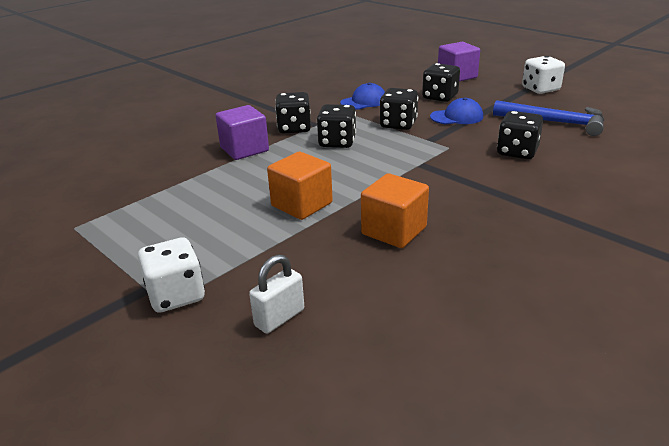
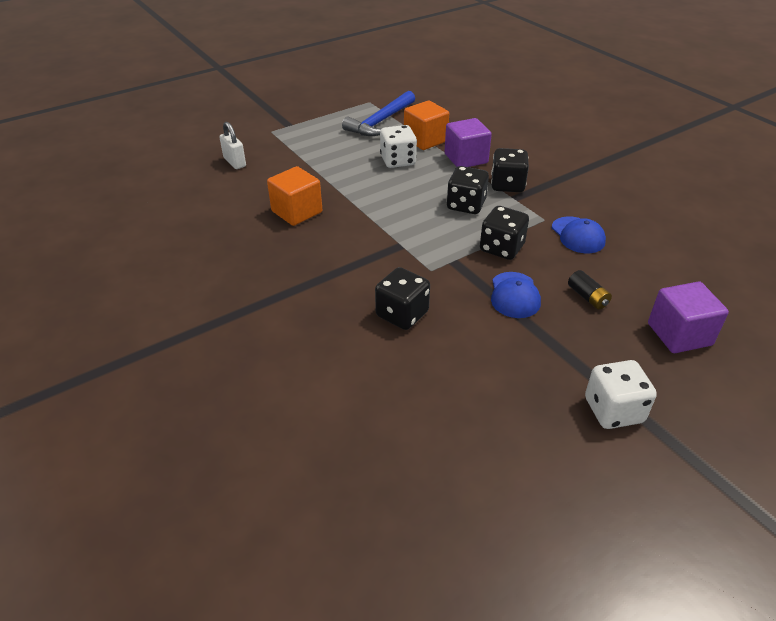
camera: 100 degrees right, 10 degrees up
(176, 295) = (277, 134): white dice -> white dice (398, 161)
(301, 204) = (356, 178): orange cube -> orange cube (425, 140)
(440, 97) = (587, 297): black dice -> black battery
(554, 122) = (476, 376): blue hammer -> blue hammer (380, 122)

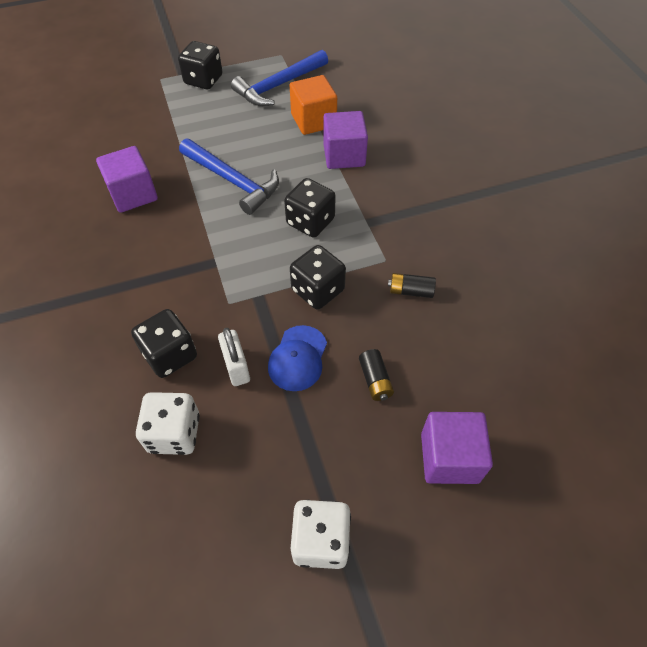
camera: 15 degrees right, 15 degrees up
(235, 162) = (104, 115): white padlock -> white padlock (236, 367)
(297, 212) = (133, 194): orange cube -> purple cube
(381, 189) = (233, 181): none -> blue hammer
(398, 161) = (269, 144): white dice -> white dice (174, 433)
(507, 185) = (370, 202): black dice -> black dice (203, 80)
(578, 235) = (410, 291): blue cap -> black battery

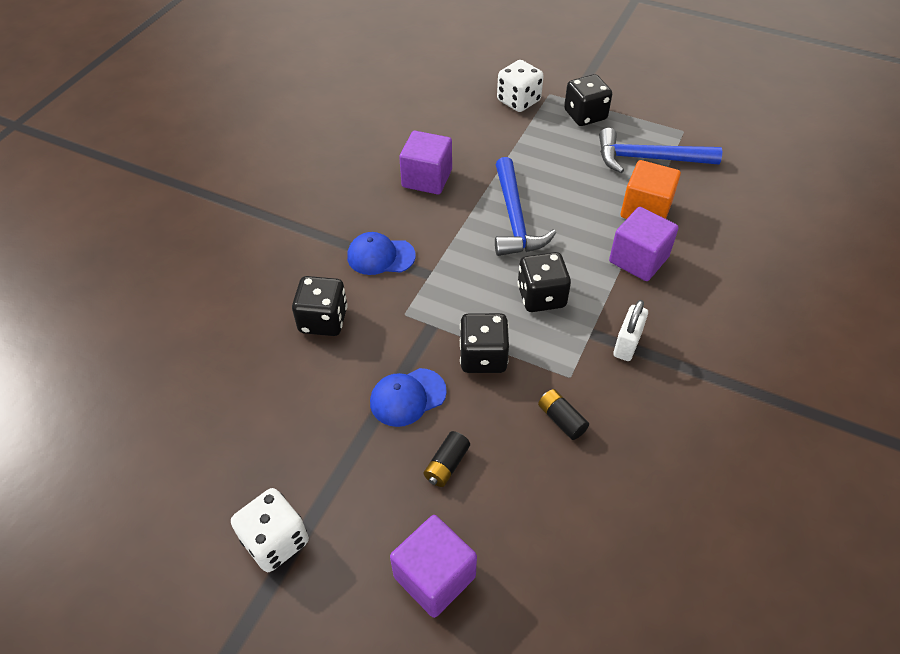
camera: 45 degrees right, 5 degrees down
(161, 275) = (380, 256): none -> blue cap
(174, 433) = (267, 378): white dice -> white dice (518, 101)
(236, 367) = (357, 366): white padlock -> white padlock (627, 344)

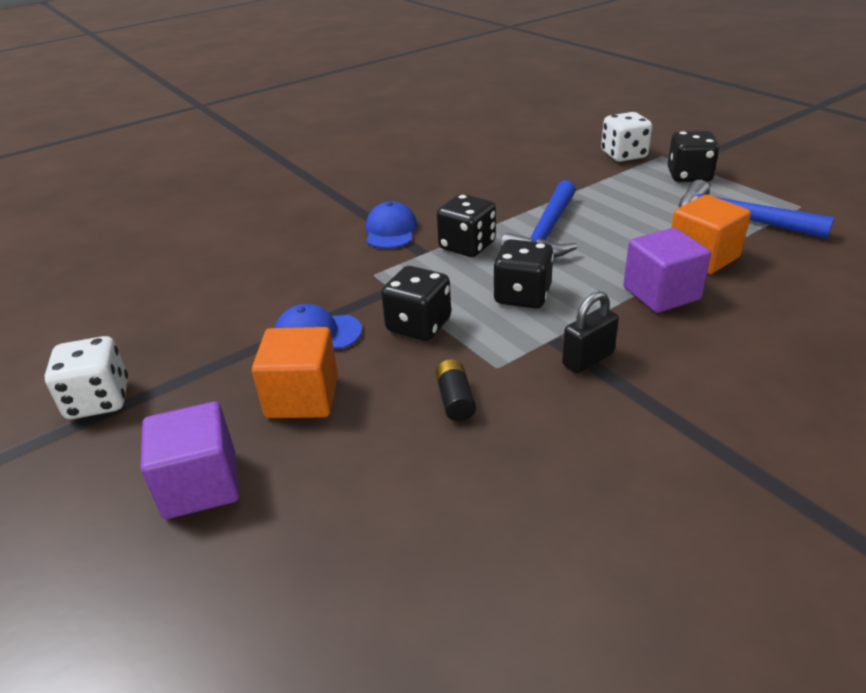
camera: 30 degrees right, 15 degrees down
(323, 320) = (298, 260): black dice -> black dice (467, 246)
(380, 256) = (391, 231): blue cap -> blue cap turned 60 degrees clockwise
(427, 178) = (484, 189): purple cube -> none
(446, 465) = (302, 397): black battery -> orange cube
(627, 344) = (588, 359): white padlock -> black padlock

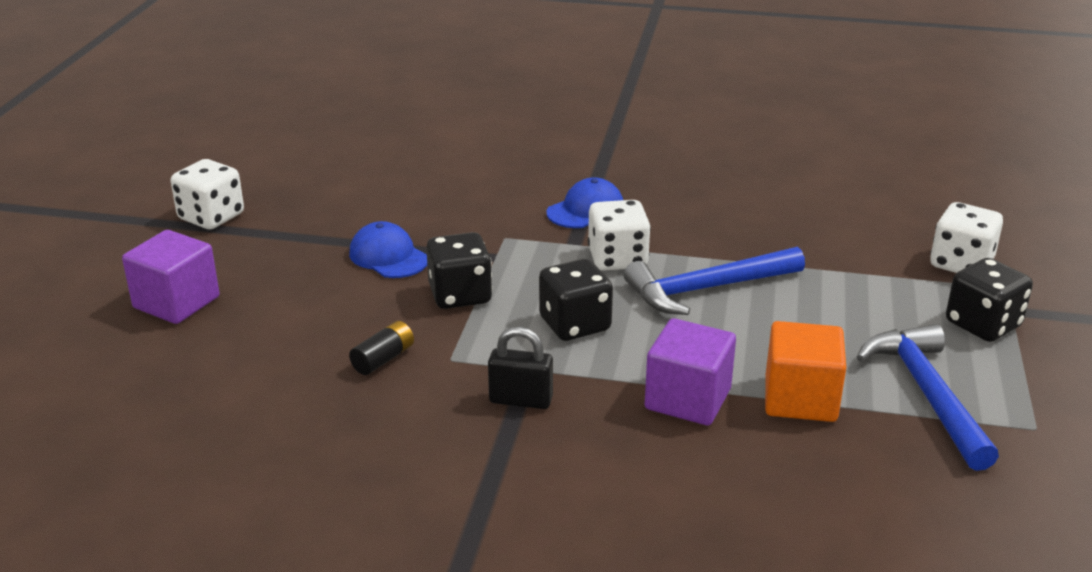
camera: 45 degrees right, 5 degrees down
(302, 397) = (307, 291): orange cube -> none
(467, 246) = (617, 259): black dice -> white dice

